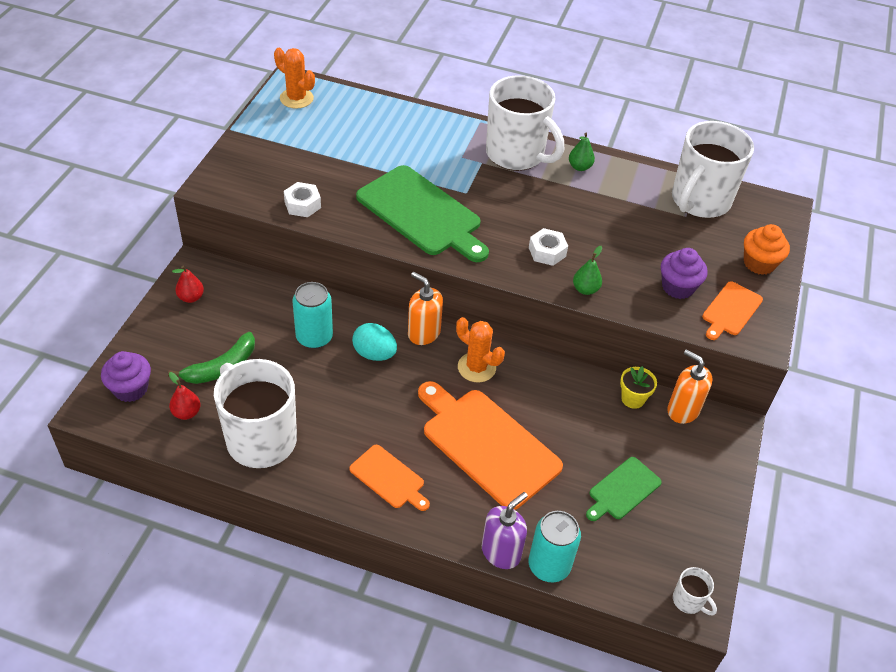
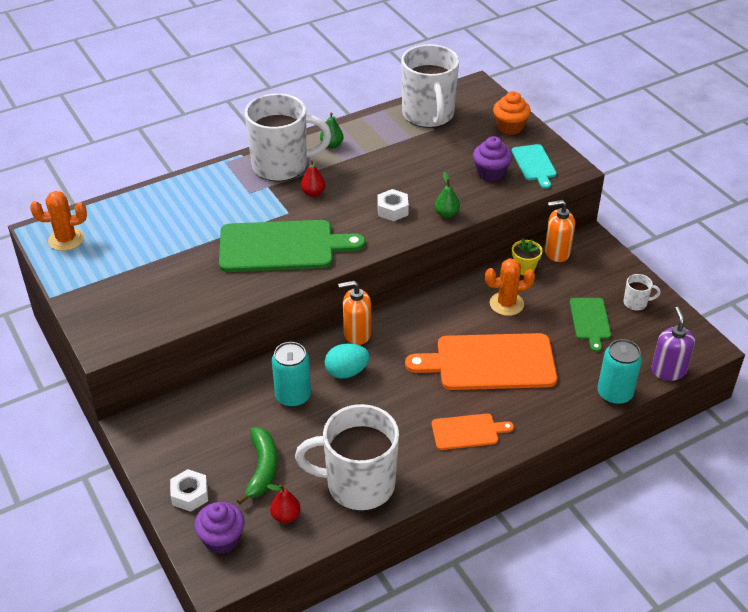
camera: 45 degrees left, 5 degrees down
(191, 297) = (165, 447): red pear -> red pear (313, 193)
(302, 205) = (193, 304): white nut -> white nut (190, 495)
(476, 367) = (418, 326): orange cactus -> orange cactus (506, 304)
(501, 552) = (583, 411): purple soap dispenser -> purple soap dispenser (668, 371)
(688, 601) = (697, 346): white mug -> white mug (636, 303)
(731, 310) = (534, 164): orange cutting board -> turquoise cutting board

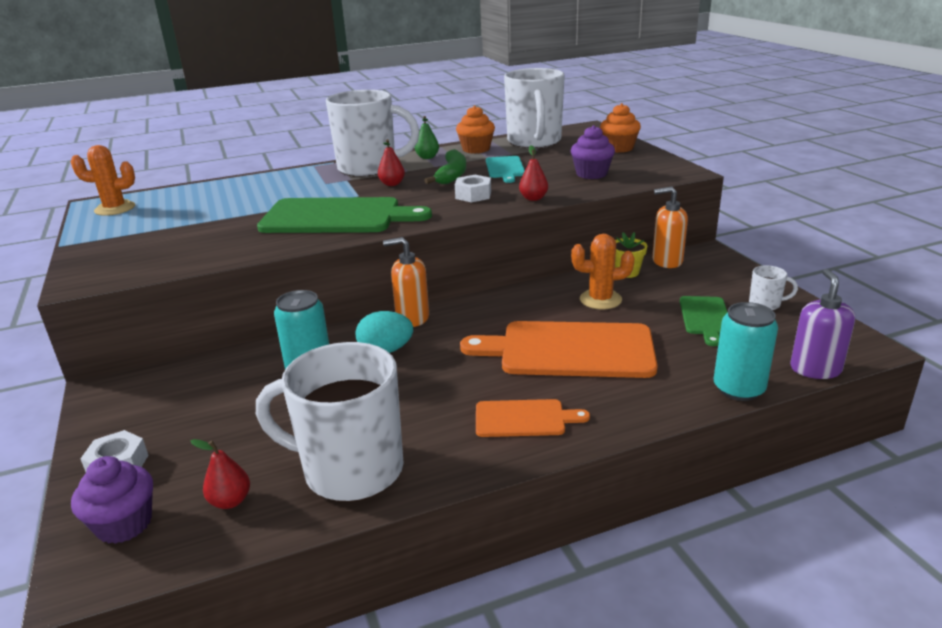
camera: 10 degrees right, 15 degrees down
(262, 469) = (229, 442): green banana -> green banana (452, 175)
(375, 130) = (476, 149): none -> orange cupcake
(446, 214) = (533, 198): green pear -> red pear
(534, 164) = (642, 169): turquoise cutting board -> turquoise cutting board (505, 168)

